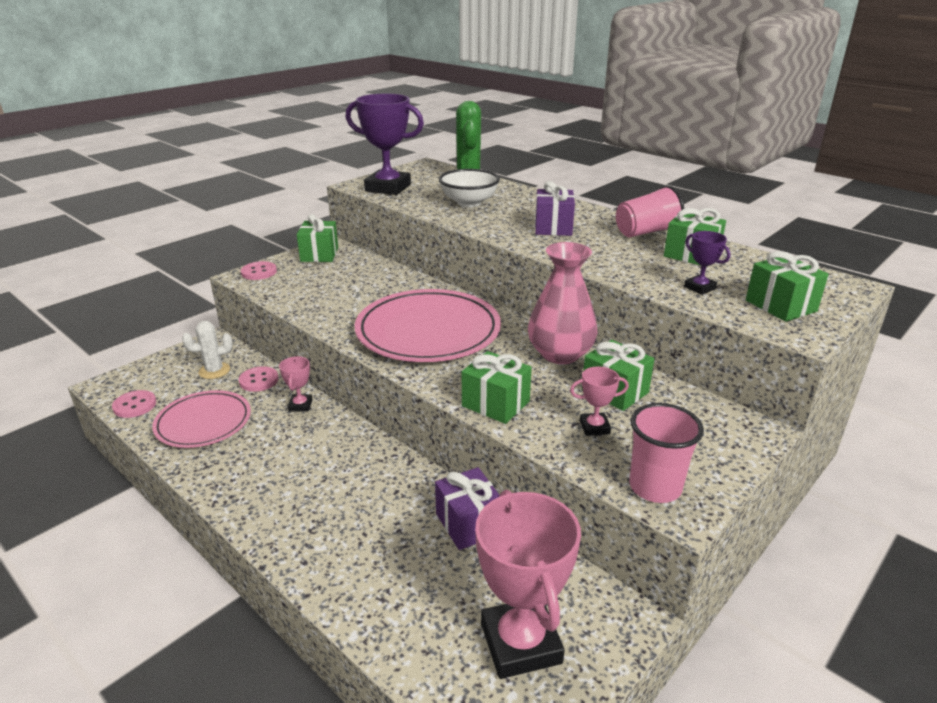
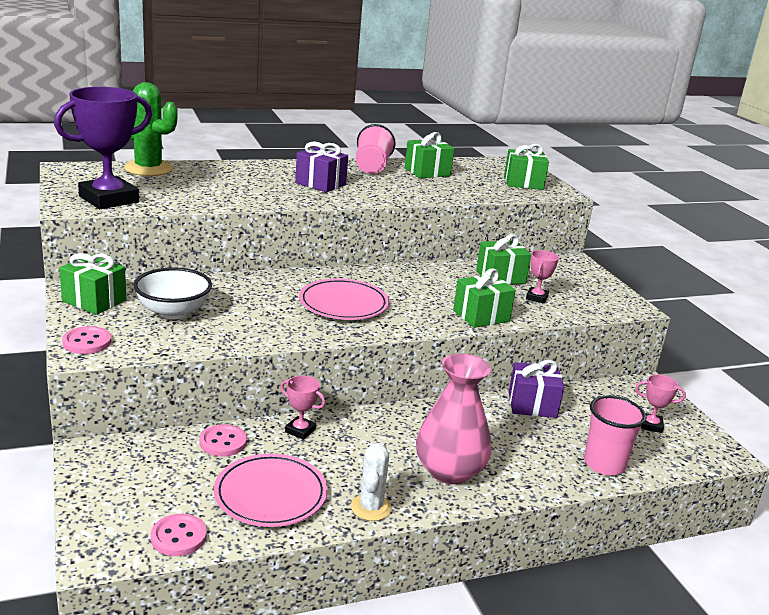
camera: 65 degrees left, 5 degrees down
(214, 371) = (165, 465): white cactus -> white cactus (371, 507)
(428, 331) = (343, 304): pink plate -> pink plate, size x0.62
(469, 203) = (214, 187): white bowl -> white bowl (173, 312)
(521, 643) = (651, 425): pink trophy -> pink trophy, size x0.46
(560, 354) = (435, 274): pink vase -> pink vase (449, 471)
(655, 487) = (609, 305): pink cup -> pink cup (604, 464)
(699, 288) = (478, 188): purple trophy -> none

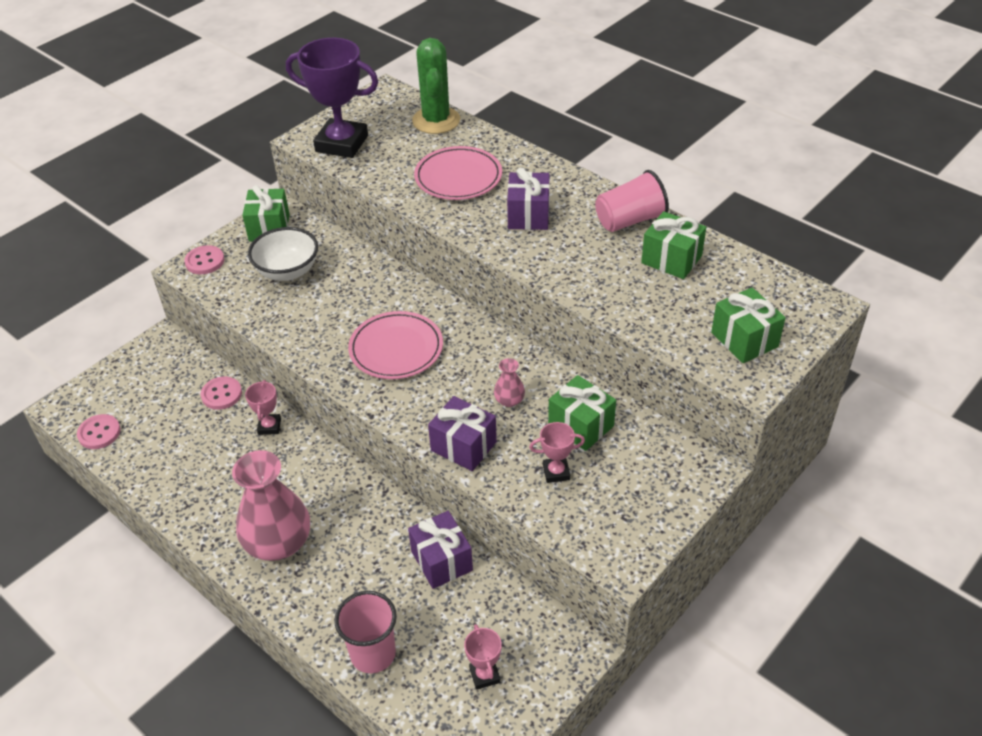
camera: 65 degrees right, 20 degrees up
(270, 494) = (174, 452): pink plate -> pink plate (458, 177)
(371, 507) = (194, 515): white cactus -> none
(451, 288) = (509, 400): none -> pink vase
(481, 316) = (463, 446): green gift -> purple gift

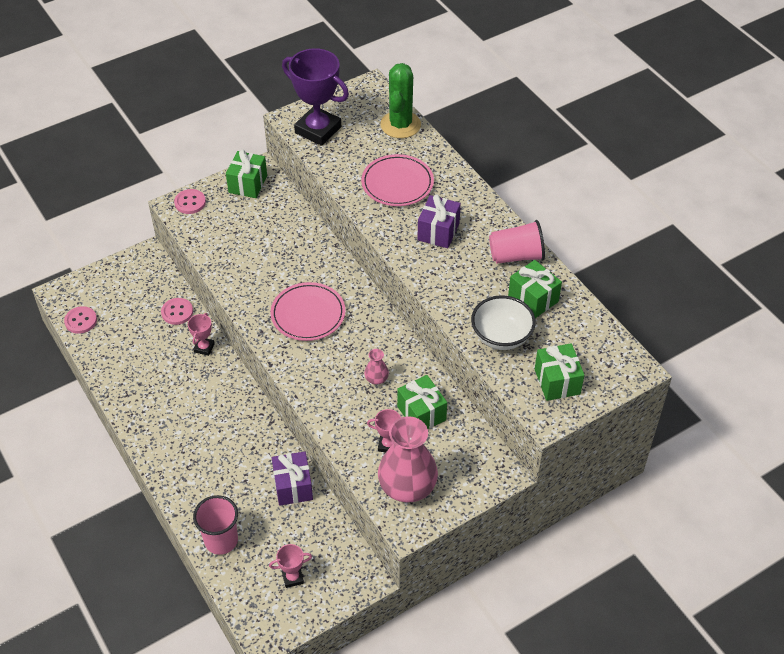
camera: 15 degrees right, 5 degrees up
(278, 542) = (182, 440): pink vase -> pink vase (407, 486)
(287, 271) = (249, 227): white bowl -> white bowl (501, 336)
(463, 446) = (328, 406): purple gift -> none
(484, 675) = (292, 577): pink trophy -> pink trophy turned 75 degrees clockwise

